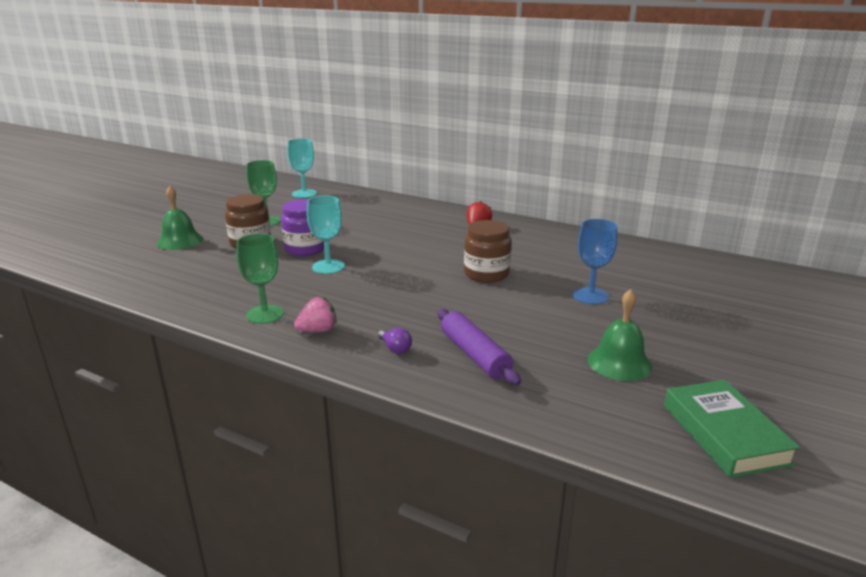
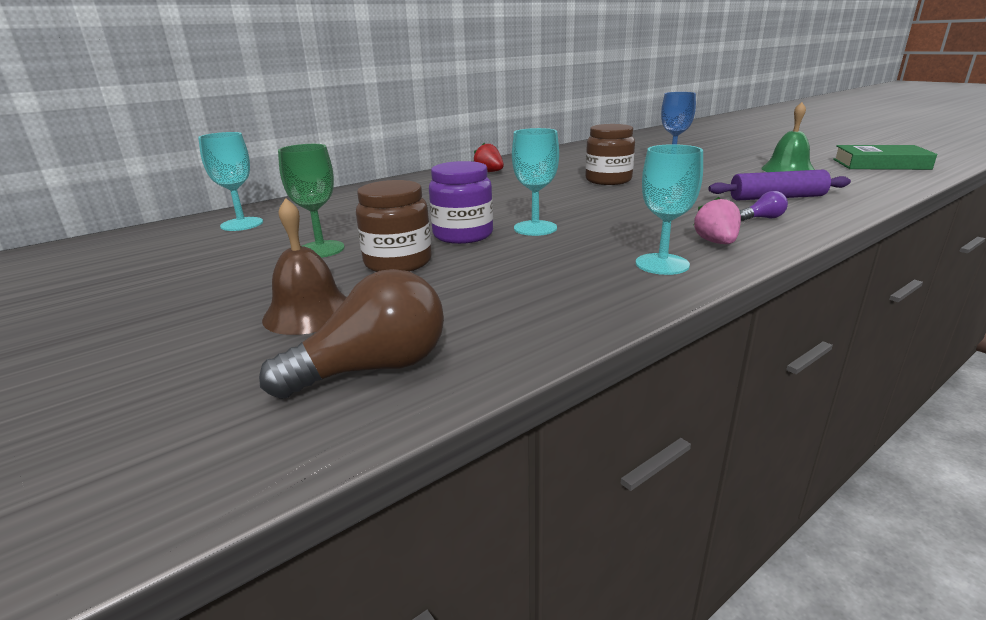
camera: 65 degrees left, 0 degrees up
(123, 266) = (374, 368): none -> brown light bulb
(180, 241) = (309, 313): green bell -> brown bell
(265, 314) = (662, 264): green goblet -> turquoise goblet

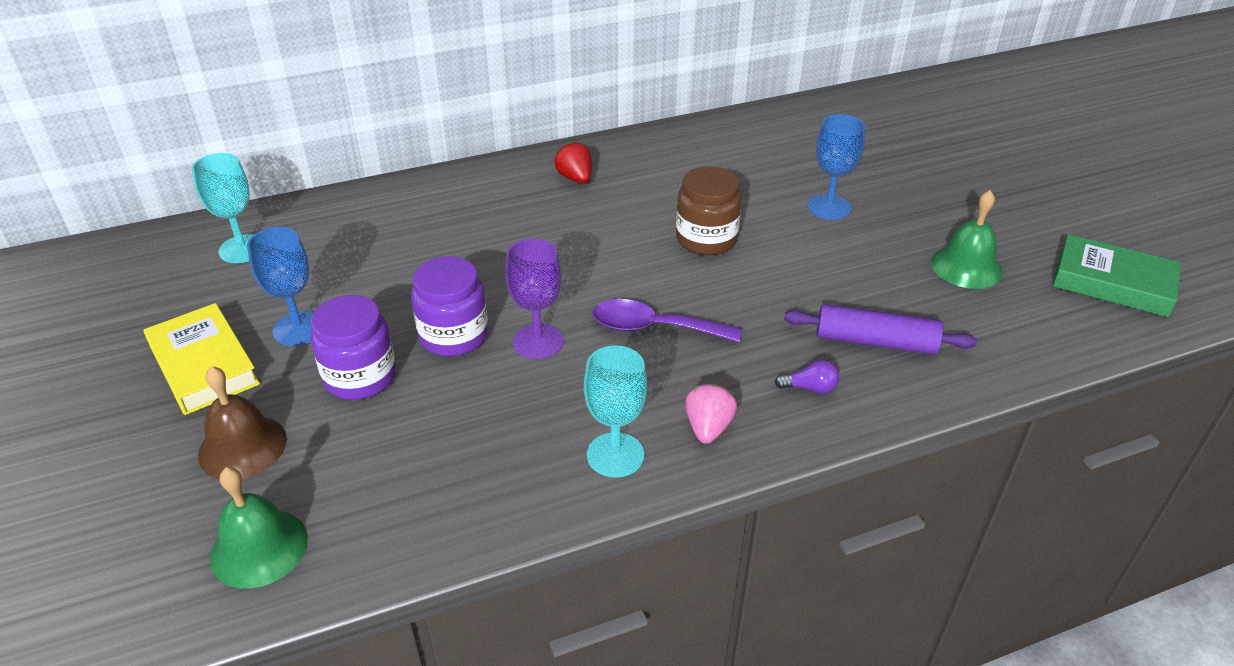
camera: 15 degrees right, 15 degrees up
(239, 277) = (204, 365): none -> yellow book
(321, 249) = (298, 329): green goblet -> blue goblet
(374, 368) = (259, 548): brown light bulb -> green bell
(398, 262) = (360, 377): brown jar -> purple jar
(535, 228) = (538, 341): turquoise goblet -> purple goblet
(617, 212) = (654, 328): none -> purple spoon

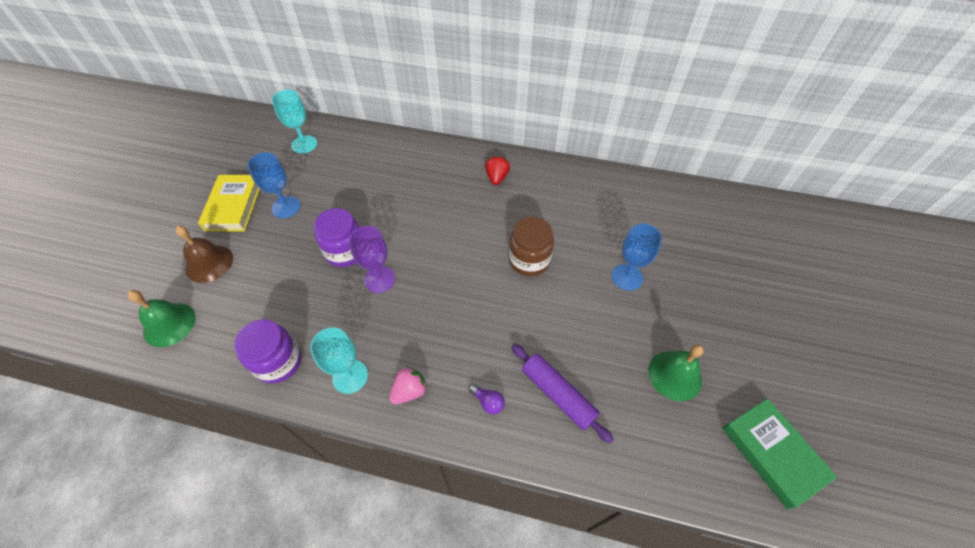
camera: 35 degrees right, 15 degrees up
(360, 377) = (285, 252): purple jar -> purple jar (278, 362)
(654, 328) = (443, 306): purple spoon -> none

